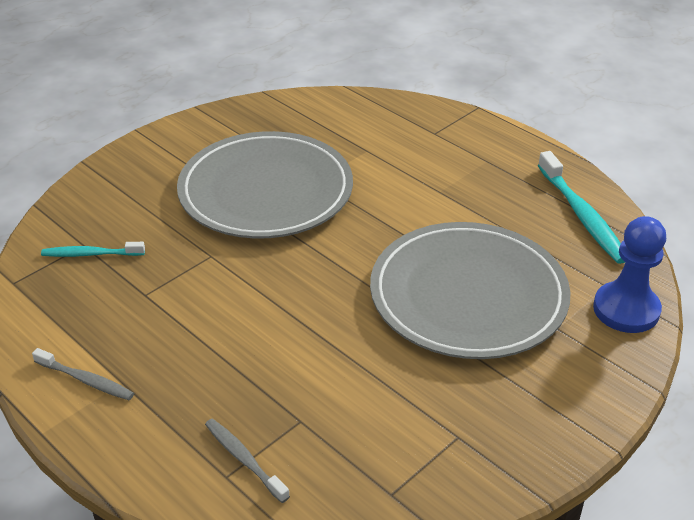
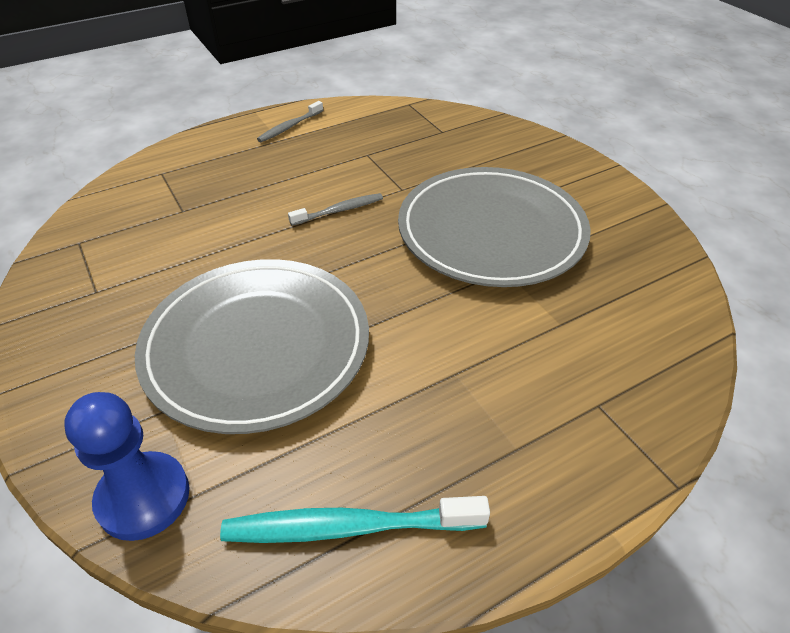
camera: 105 degrees right, 5 degrees up
(91, 254) = (428, 133): turquoise toothbrush -> none
(244, 459) = (168, 181): grey toothbrush -> grey toothbrush (339, 210)

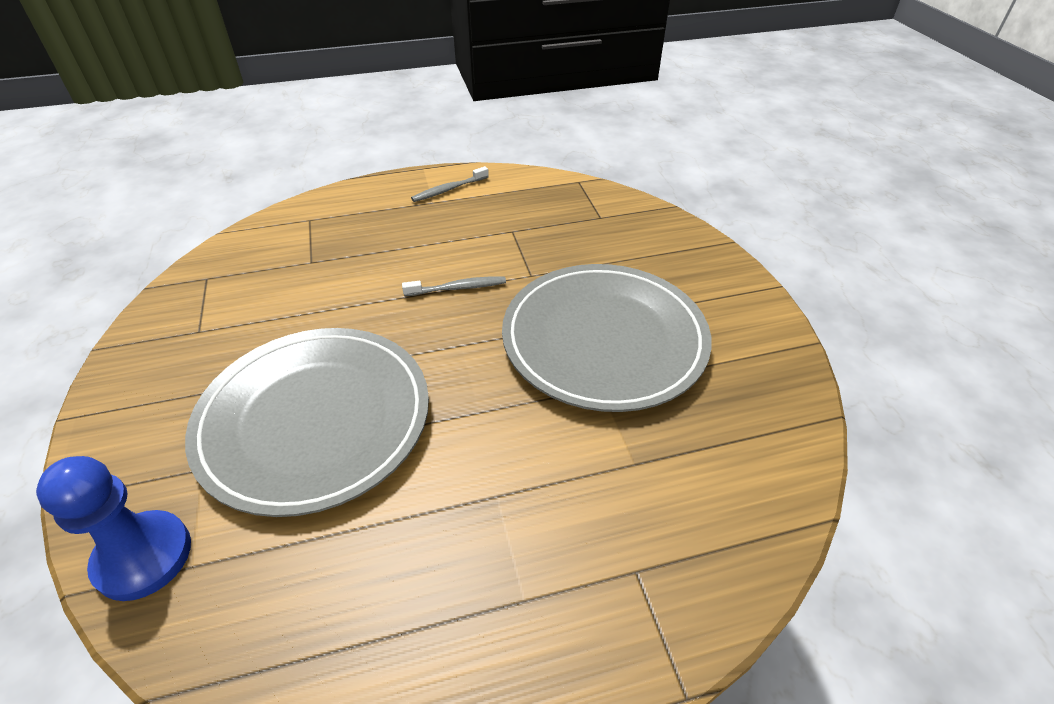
camera: 15 degrees right, 0 degrees up
(348, 527) = (313, 644): turquoise toothbrush -> none

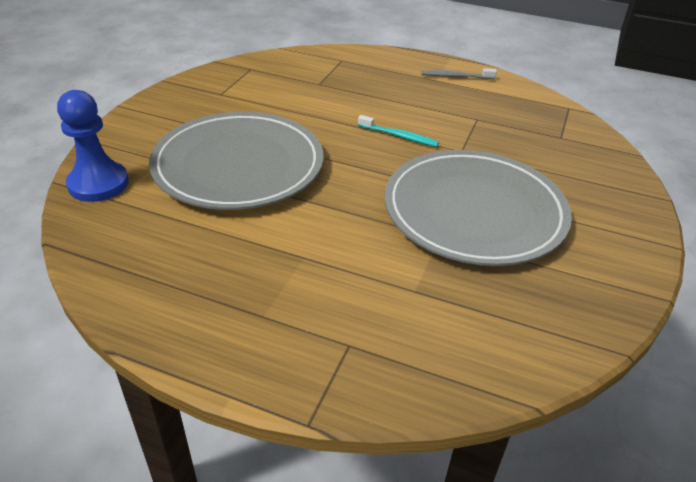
camera: 35 degrees right, 5 degrees down
(458, 288) = (399, 136): grey toothbrush -> turquoise toothbrush

